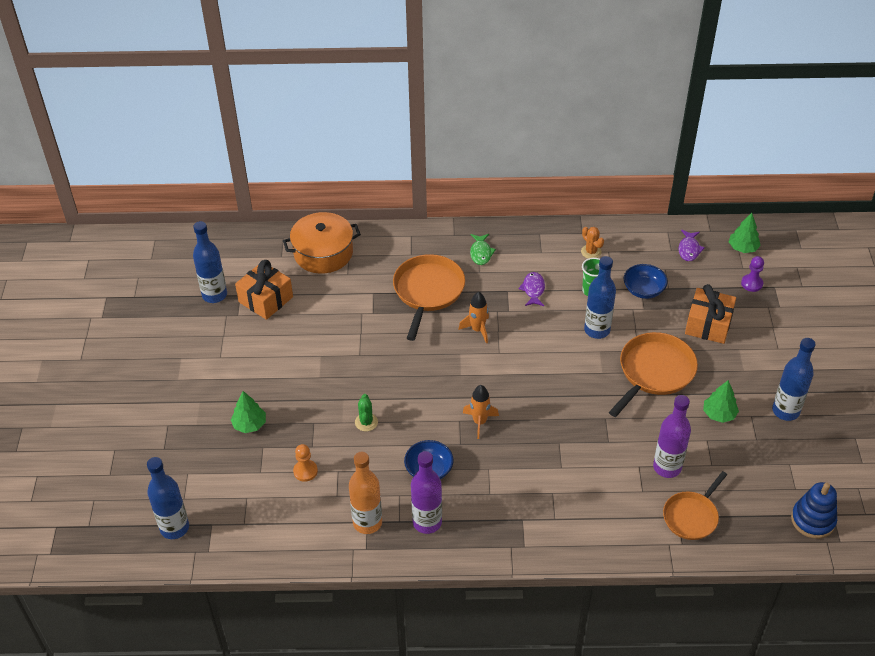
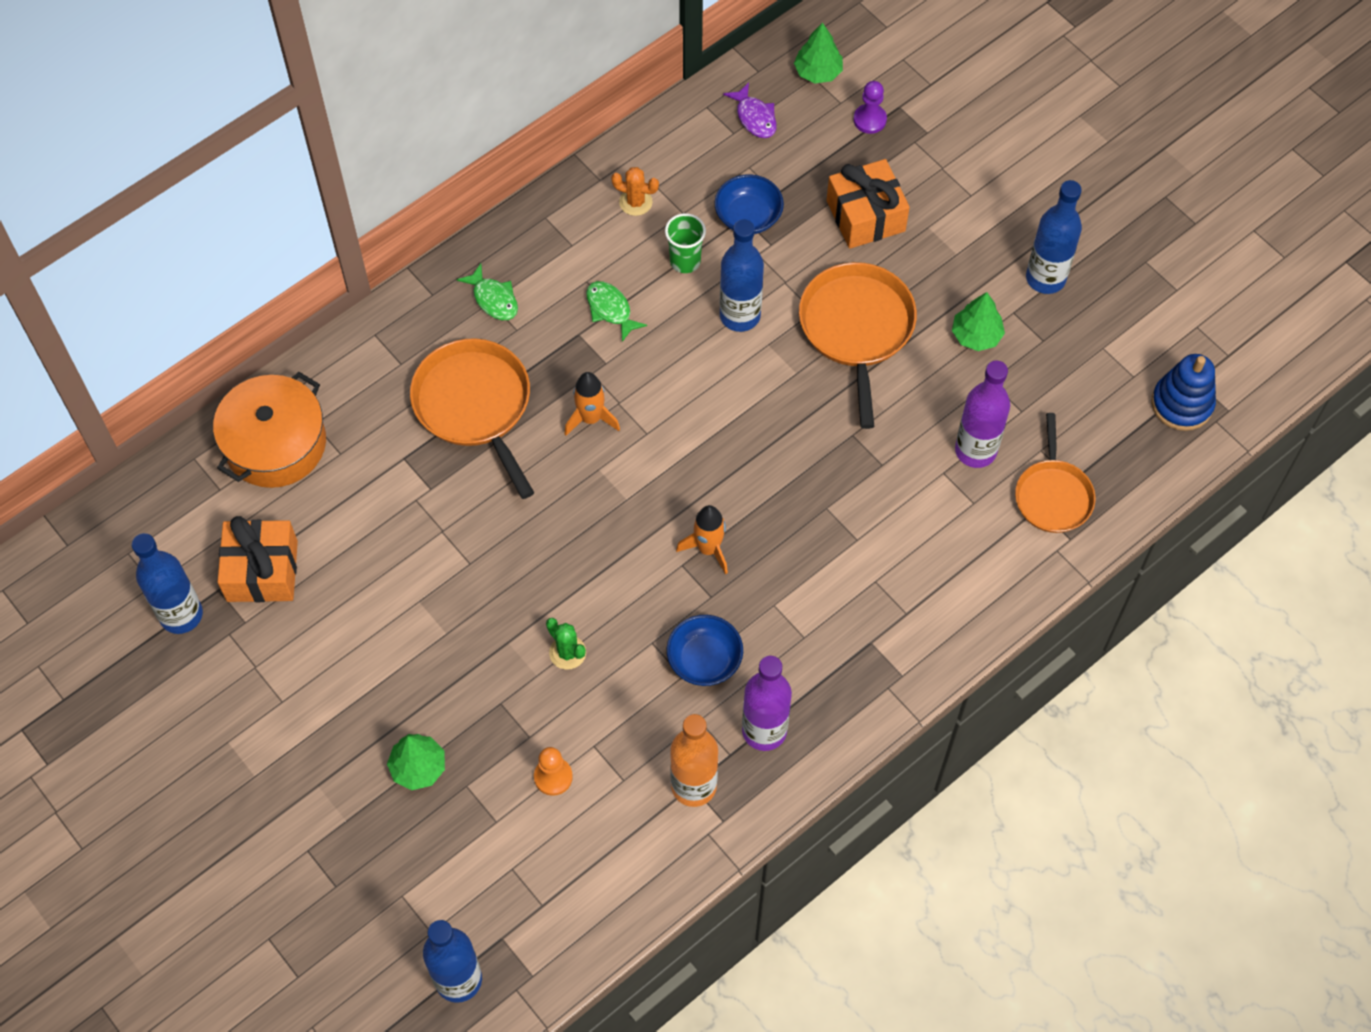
camera: 40 degrees left, 15 degrees up
(533, 290) = (610, 309): purple fish -> green fish

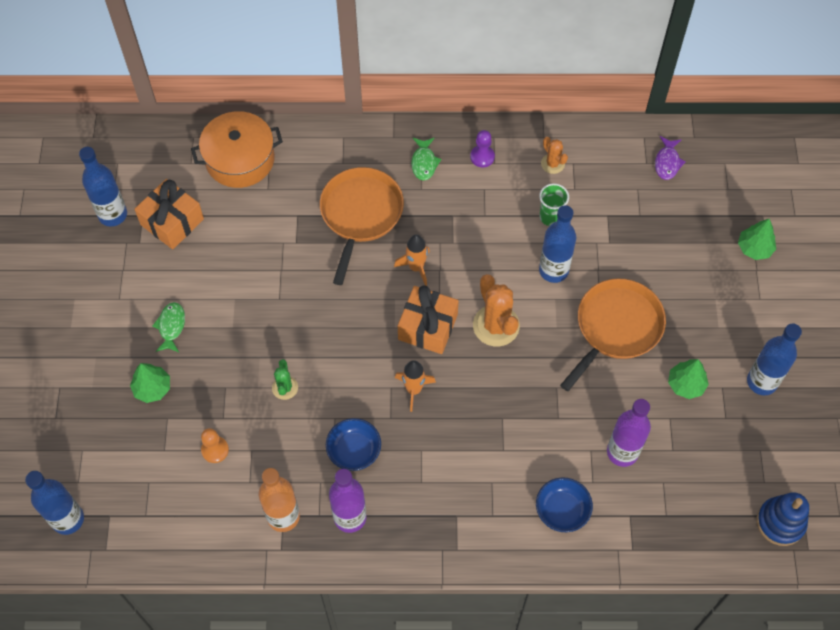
camera: 40 degrees right, 0 degrees up
(610, 309) = (483, 214): green fish -> green fish (171, 326)
(732, 417) = (496, 325): none -> orange cactus
(748, 217) = (610, 217): blue bowl -> blue bowl (562, 510)
(818, 72) = (730, 161): green tree -> green tree (754, 248)
(865, 216) = (682, 265): orange gift -> orange gift (428, 327)
(869, 120) = (737, 211): purple pawn -> purple pawn (482, 157)
(1053, 496) = (645, 515): orange pan -> none

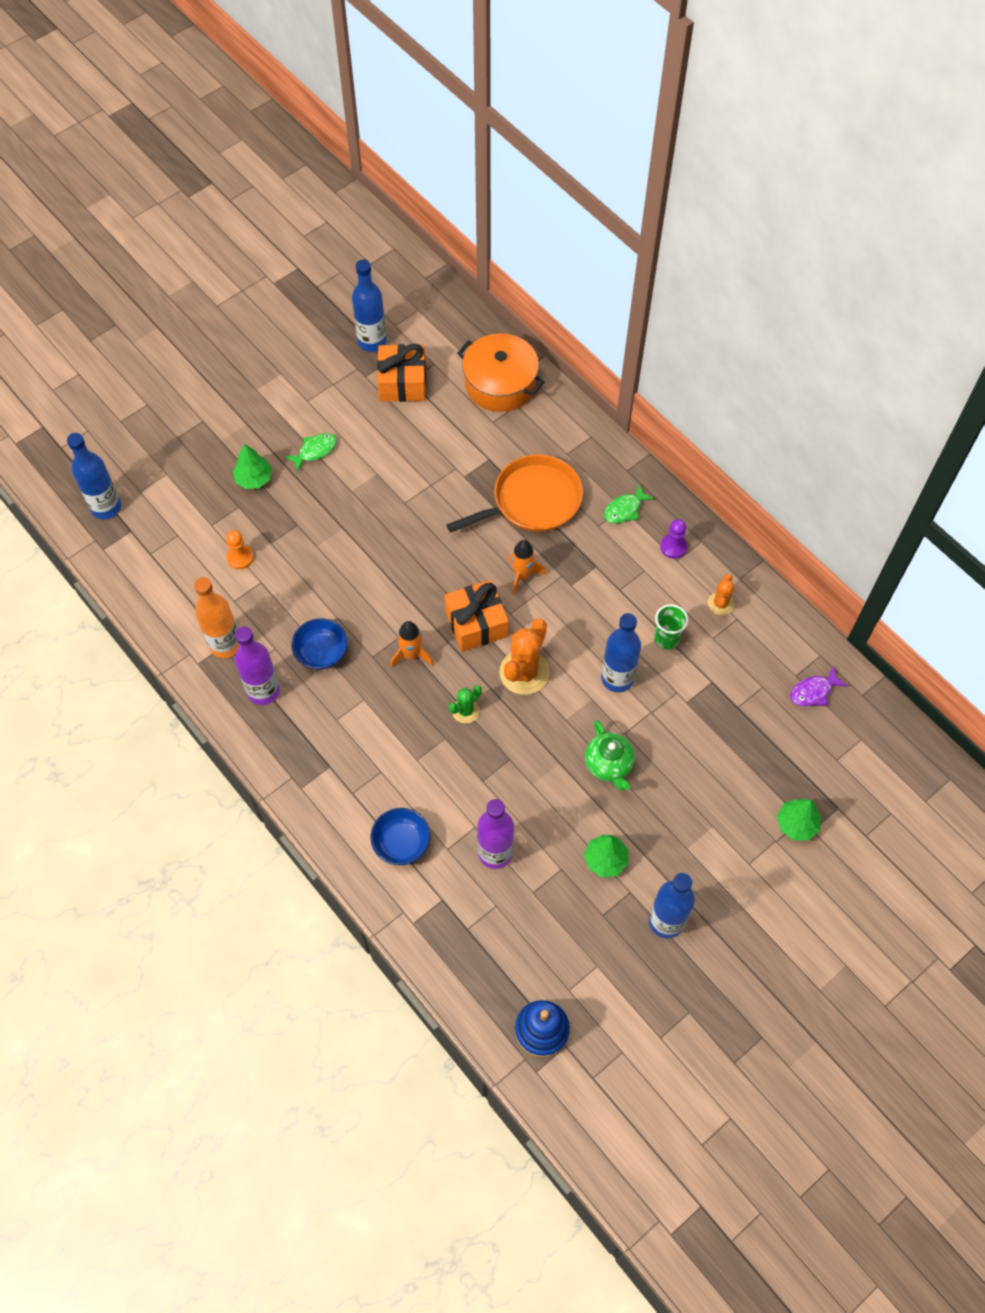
camera: 50 degrees right, 0 degrees up
(285, 388) = (332, 564): green cactus -> green cactus (465, 711)
(616, 327) = (609, 765): orange pan -> green teapot

